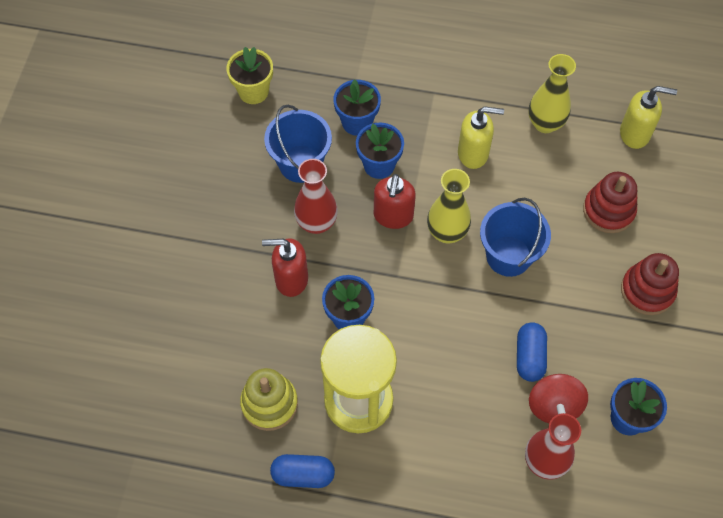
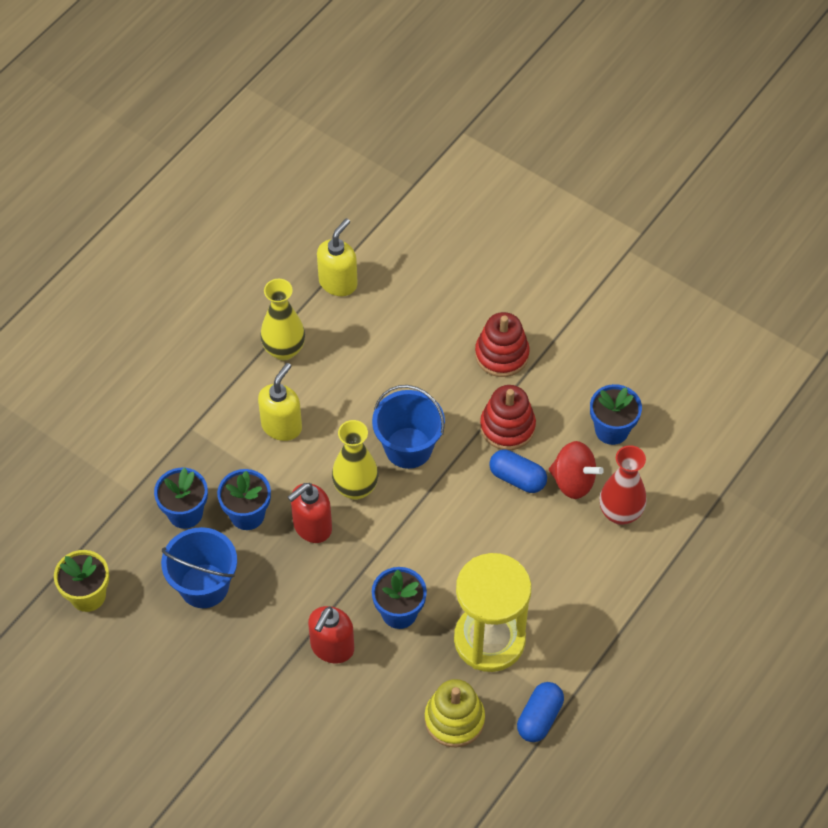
camera: 65 degrees left, 5 degrees down
(316, 223) = (282, 599): red vase -> none
(393, 216) = (312, 527): red soap dispenser -> red soap dispenser turned 105 degrees clockwise
(608, 210) = (406, 344): red stacking toy -> red stacking toy (507, 427)

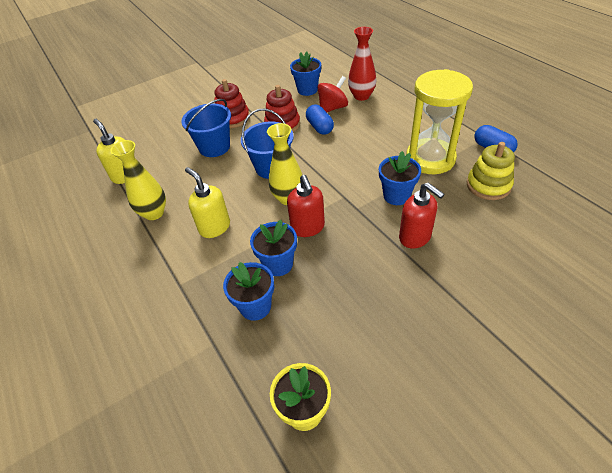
camera: 65 degrees left, 10 degrees down
(204, 586) = (331, 308): blue bucket -> blue bucket (214, 147)
(517, 478) = (319, 127): blue capsule -> blue capsule turned 75 degrees counterclockwise

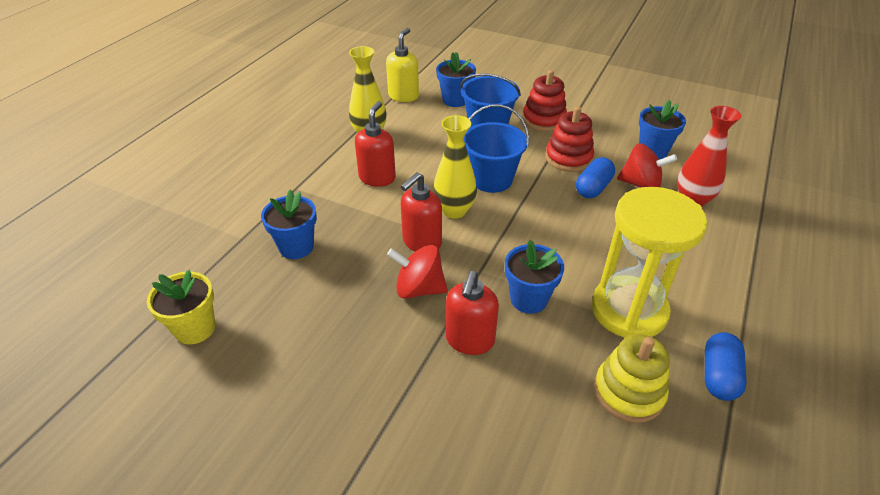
camera: 55 degrees right, 5 degrees down
(214, 227) = (377, 178): yellow soap dispenser -> red soap dispenser
(278, 264) = (357, 241): blue flower pot -> blue flower pot (455, 100)
(353, 246) = (419, 289): none -> red spinning top

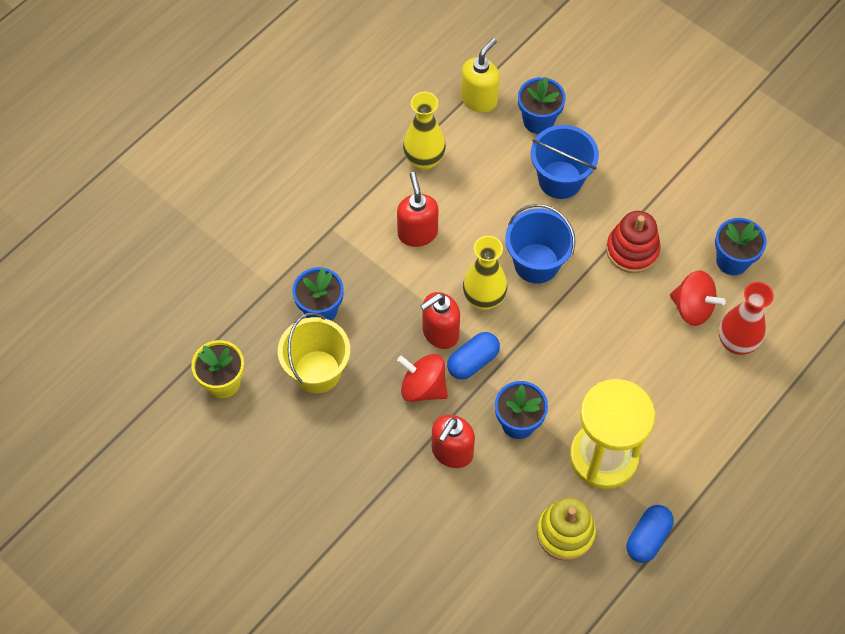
camera: 15 degrees right, 20 degrees up
(302, 298) = (317, 371): none -> yellow bucket
(377, 178) = (417, 233): red soap dispenser -> red soap dispenser turned 45 degrees counterclockwise
(544, 119) = (630, 180): red stacking toy -> none
(593, 188) = (639, 301): blue capsule -> blue capsule (472, 361)

